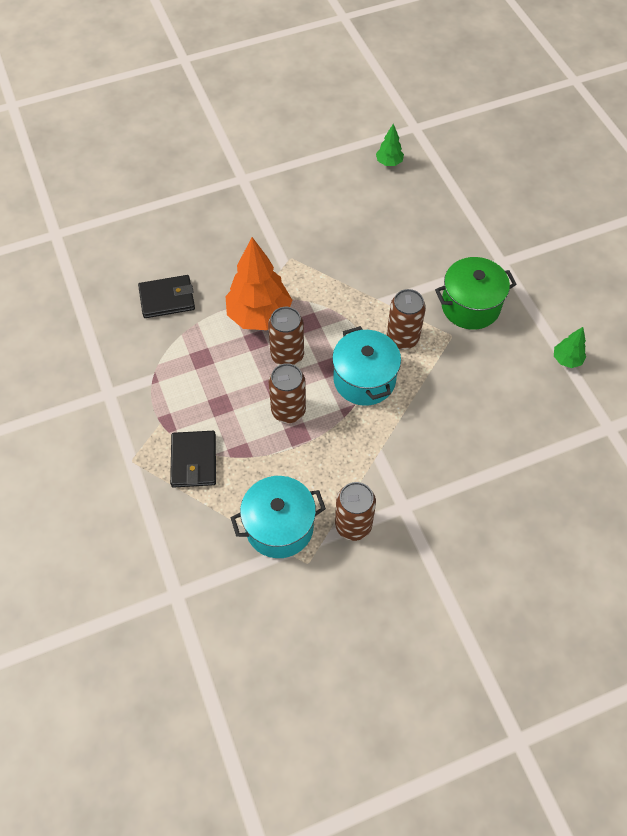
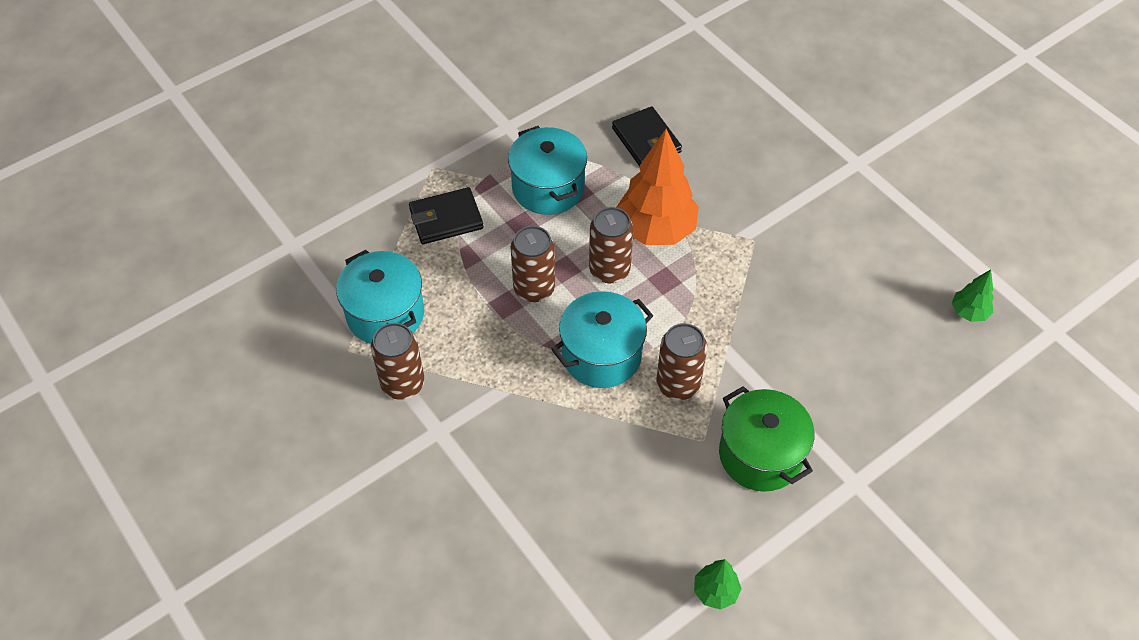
camera: 75 degrees right, 5 degrees down
(189, 378) = (548, 188): none -> turquoise pot

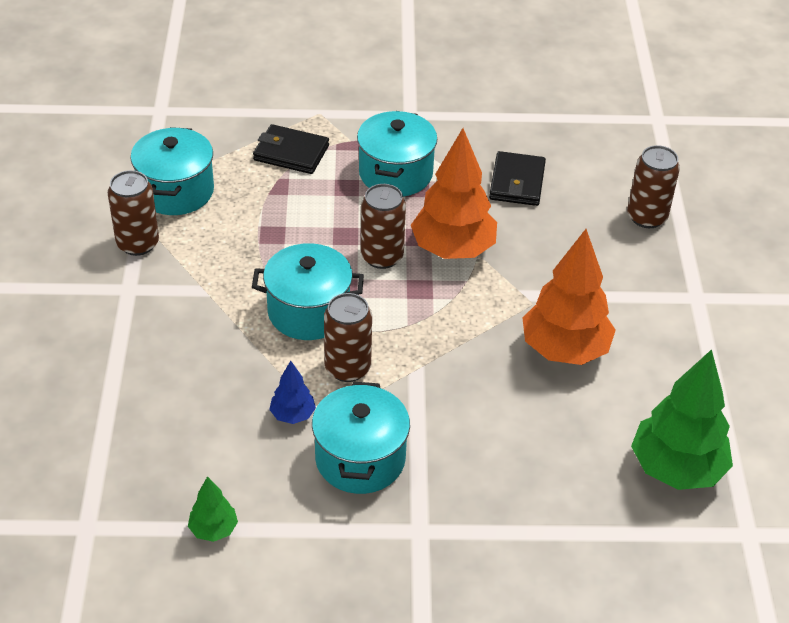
camera: 35 degrees right, 10 degrees down
(534, 288) = (307, 236): brown can -> brown can (646, 217)
(677, 453) = (293, 415): none -> blue tree
(760, 455) = (360, 459): green pot -> turquoise pot
(812, 265) = (564, 350): none -> orange tree
(969, 312) = (676, 469): green tree -> green tree, size x2.11

